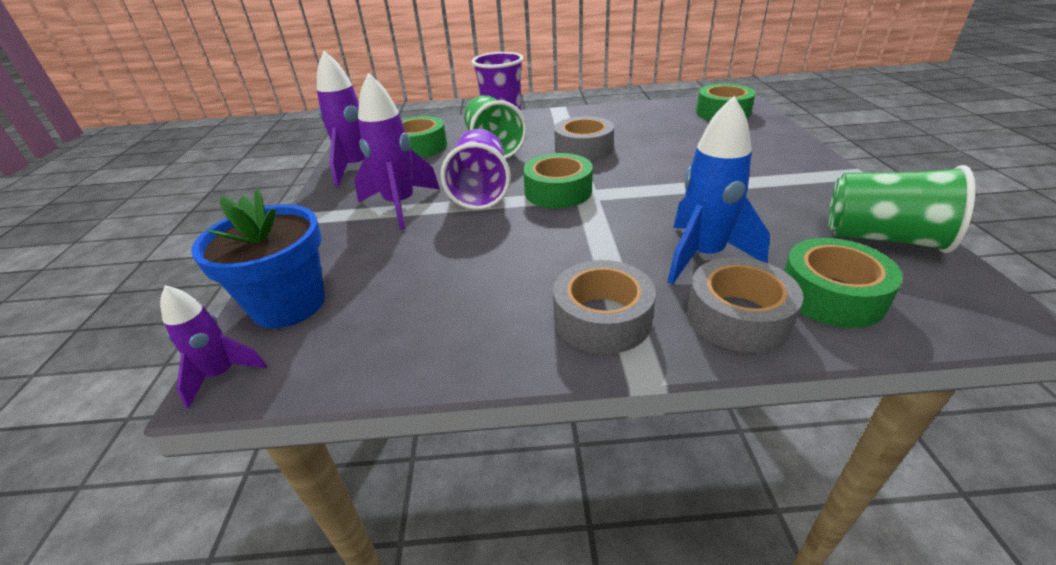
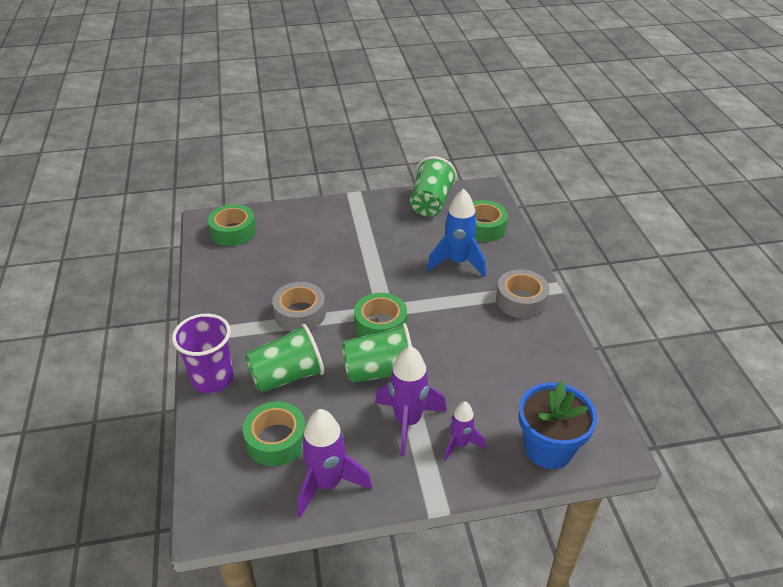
camera: 100 degrees left, 5 degrees up
(222, 375) = (615, 454): purple rocket -> purple rocket (460, 444)
(481, 191) = (380, 371): purple cup -> green cup
(738, 317) = (507, 257): grey tape -> none

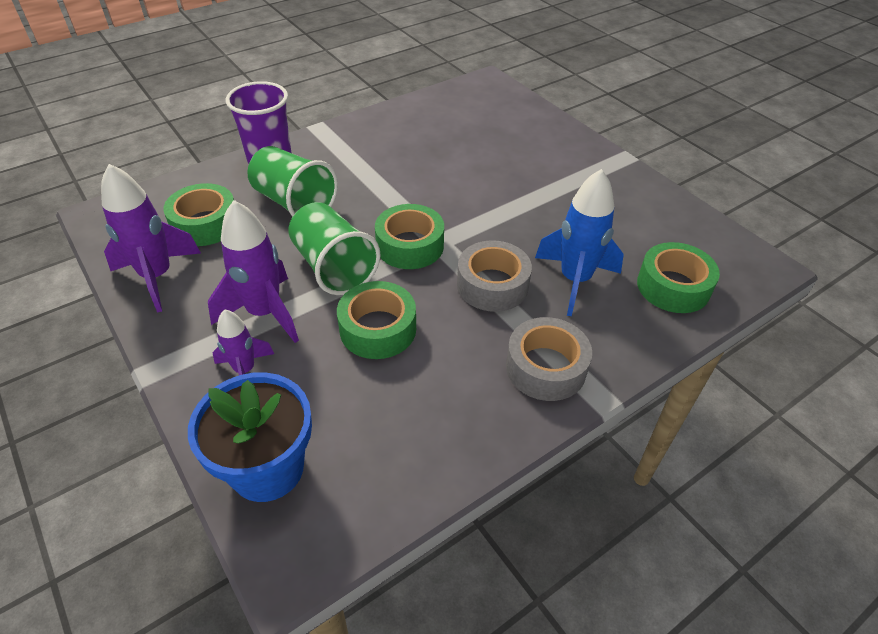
camera: 65 degrees right, 5 degrees up
(233, 232) = (484, 101): green tape -> green tape (378, 329)
(300, 313) = (391, 182): grey tape -> grey tape (492, 285)
(430, 203) = (676, 222): green cup -> none

